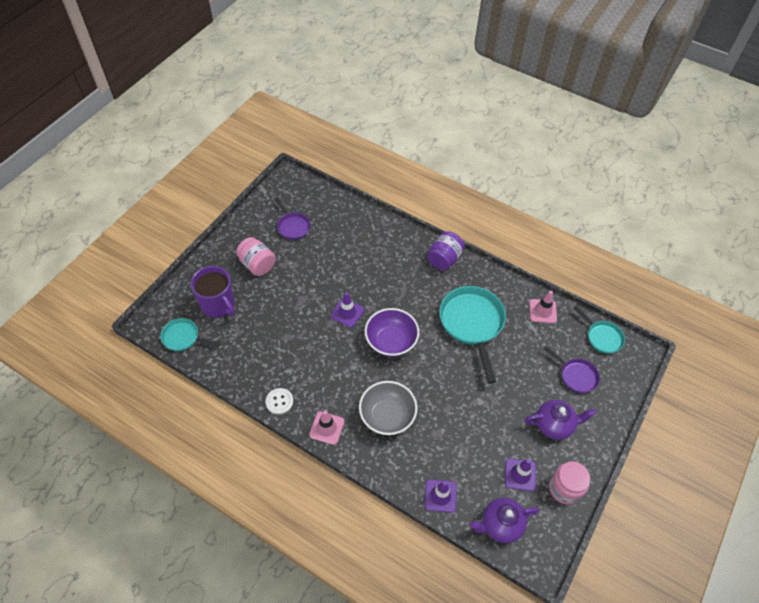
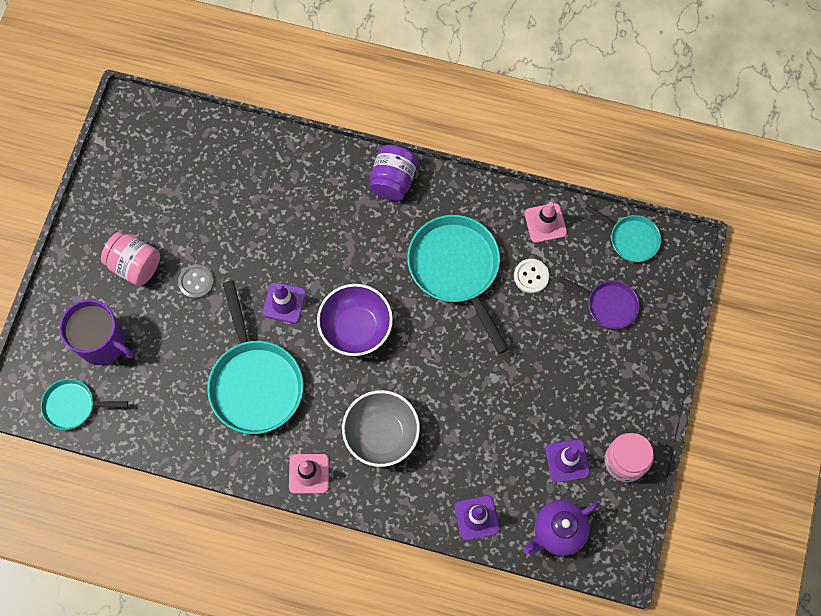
camera: 15 degrees left, 15 degrees up
(279, 401) = (235, 457): white button -> white button (531, 276)
(292, 226) = (164, 189): purple pan -> none
(293, 285) = (196, 282): none -> grey button
(310, 357) = (255, 383): none -> turquoise pan
(554, 425) = (595, 382): purple teapot -> none

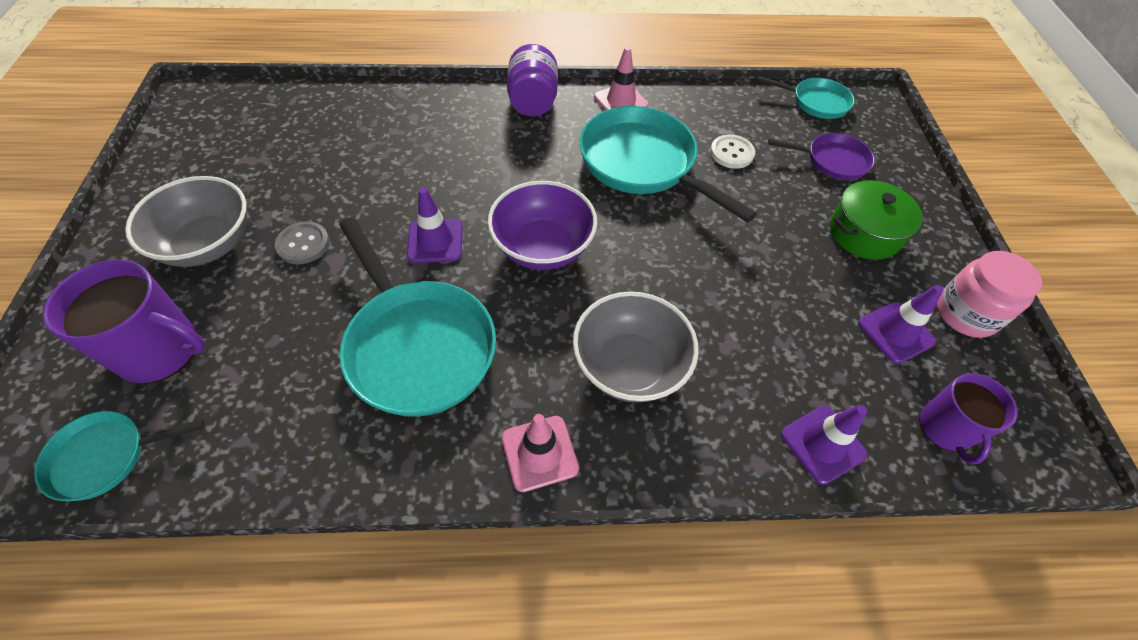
camera: 20 degrees left, 15 degrees down
(135, 265) = (208, 244): pink jar -> grey bowl
(545, 223) = (719, 106): pink traffic cone -> pink traffic cone (621, 101)
(558, 531) = (945, 428): purple teapot -> purple mug
(593, 378) = (864, 233): none -> green pot

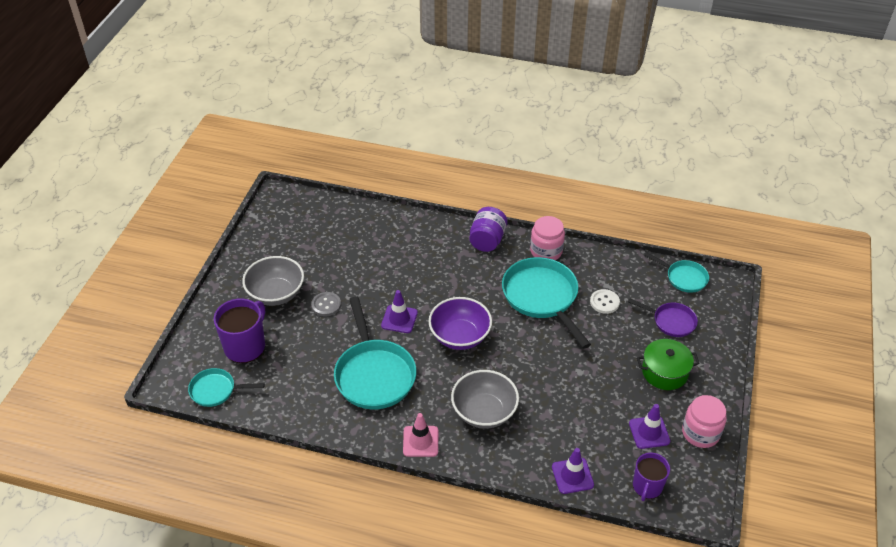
camera: 20 degrees right, 10 degrees down
(161, 350) = (245, 346): purple mug -> purple mug turned 90 degrees counterclockwise
(621, 101) = (546, 251): pink traffic cone -> pink jar

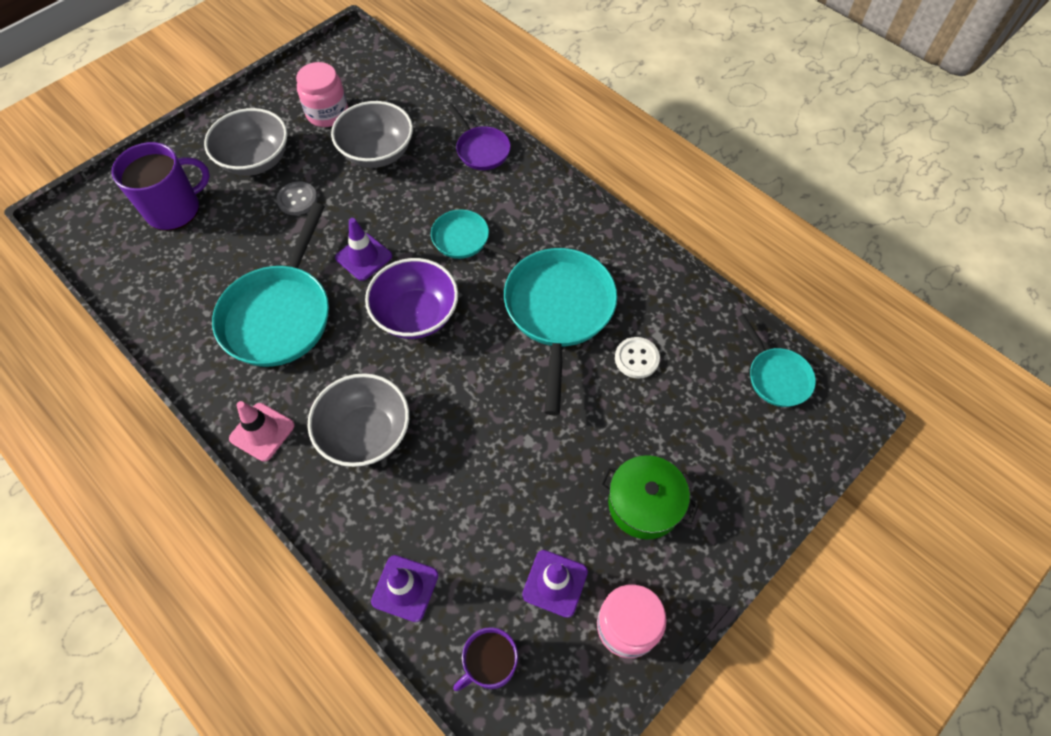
camera: 30 degrees right, 15 degrees up
(216, 390) = (103, 248): turquoise pan -> turquoise pan (464, 240)
(355, 256) = (377, 153): none -> grey bowl
(487, 240) = (548, 202): purple jar -> none
(546, 251) = (612, 250): pink jar -> pink jar (327, 113)
(671, 321) = (709, 433): purple pan -> purple pan (481, 150)

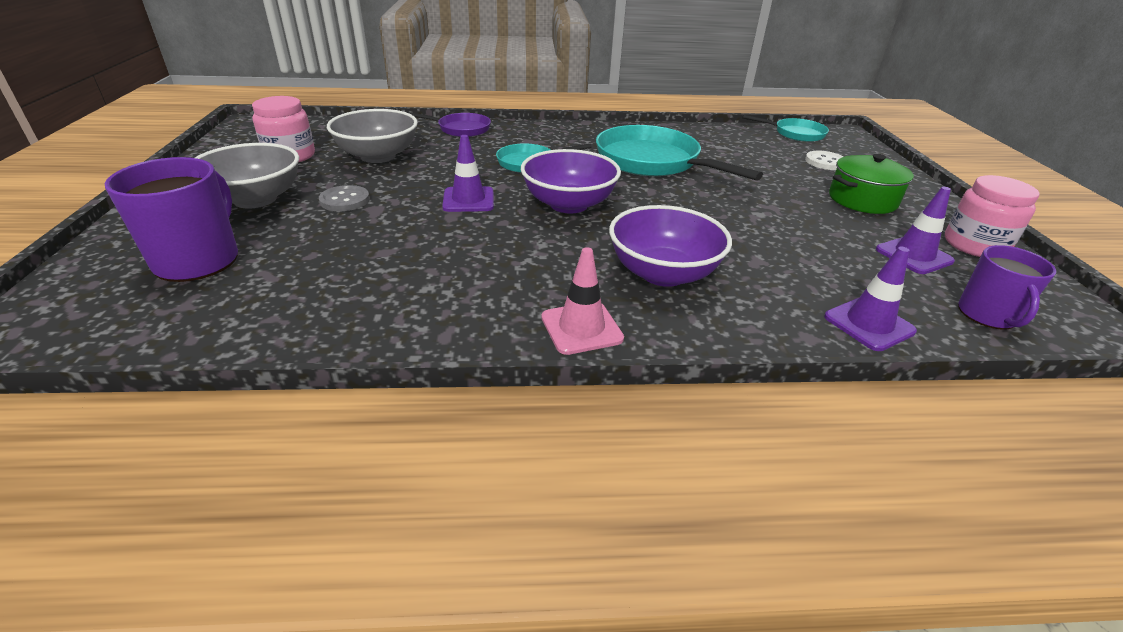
camera: 50 degrees left, 25 degrees down
(279, 314) = (453, 259): turquoise pan -> none
(366, 433) = (663, 273): grey bowl -> purple bowl
(636, 358) = (730, 157): white button -> white button (825, 162)

